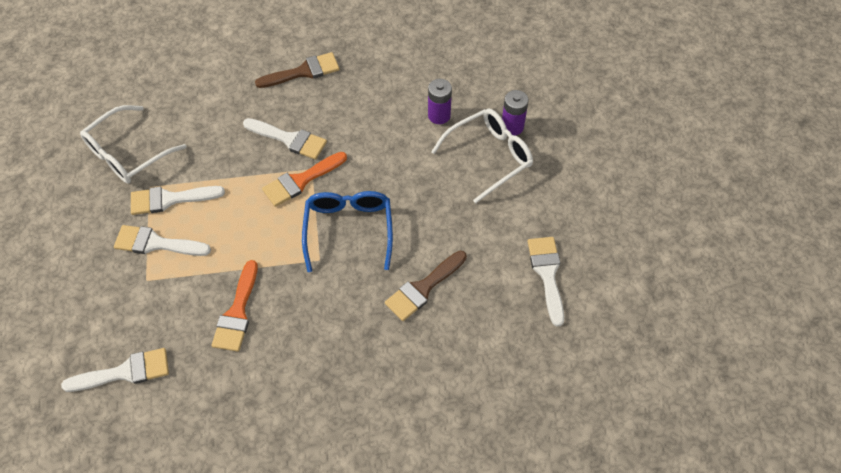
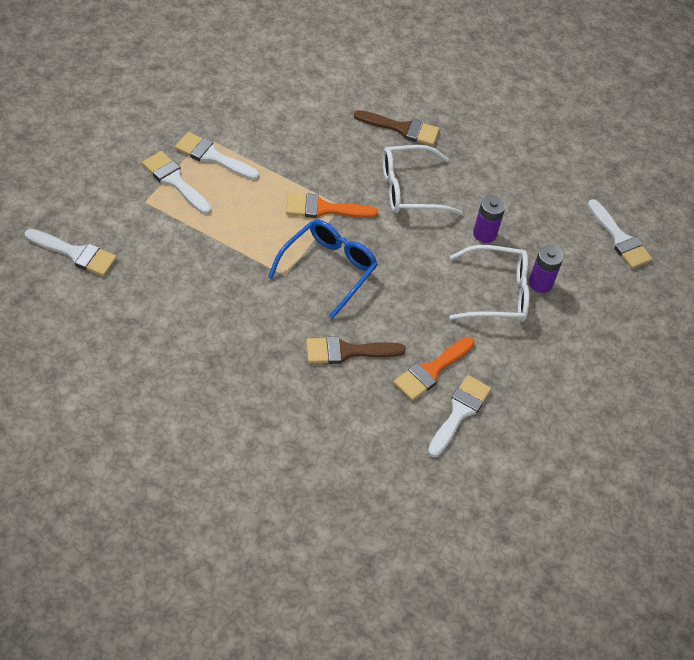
camera: 30 degrees right, 5 degrees down
(128, 153) = (210, 103): white glasses -> white glasses (410, 189)
(237, 312) = (190, 269): orange brush -> orange brush (431, 371)
(289, 139) = (343, 172): white brush -> white brush (620, 239)

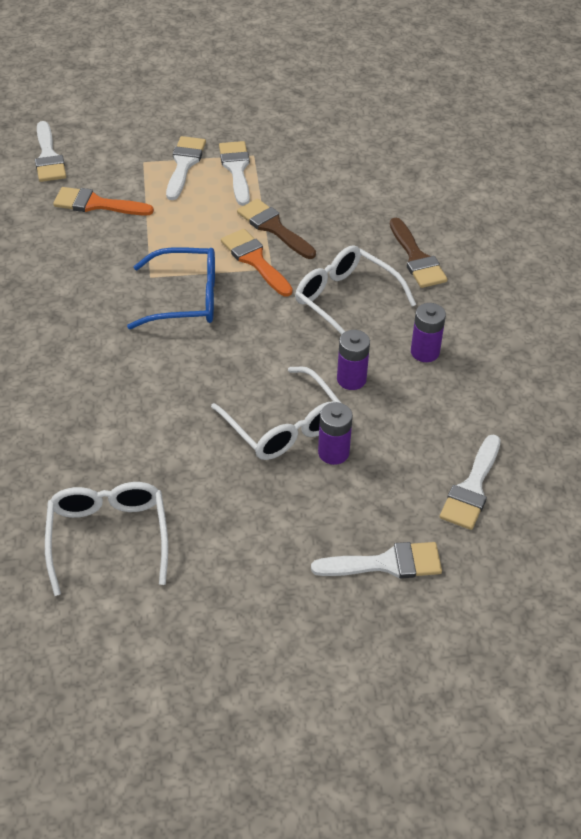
camera: 60 degrees right, 5 degrees down
(347, 351) = (101, 358): brown brush -> brown brush (273, 227)
(431, 371) = (134, 426): orange brush -> orange brush (96, 204)
(459, 412) = (102, 471): white brush -> white brush (386, 563)
(491, 183) = (425, 352): none -> purple battery
(521, 442) = (108, 537): none -> white glasses

